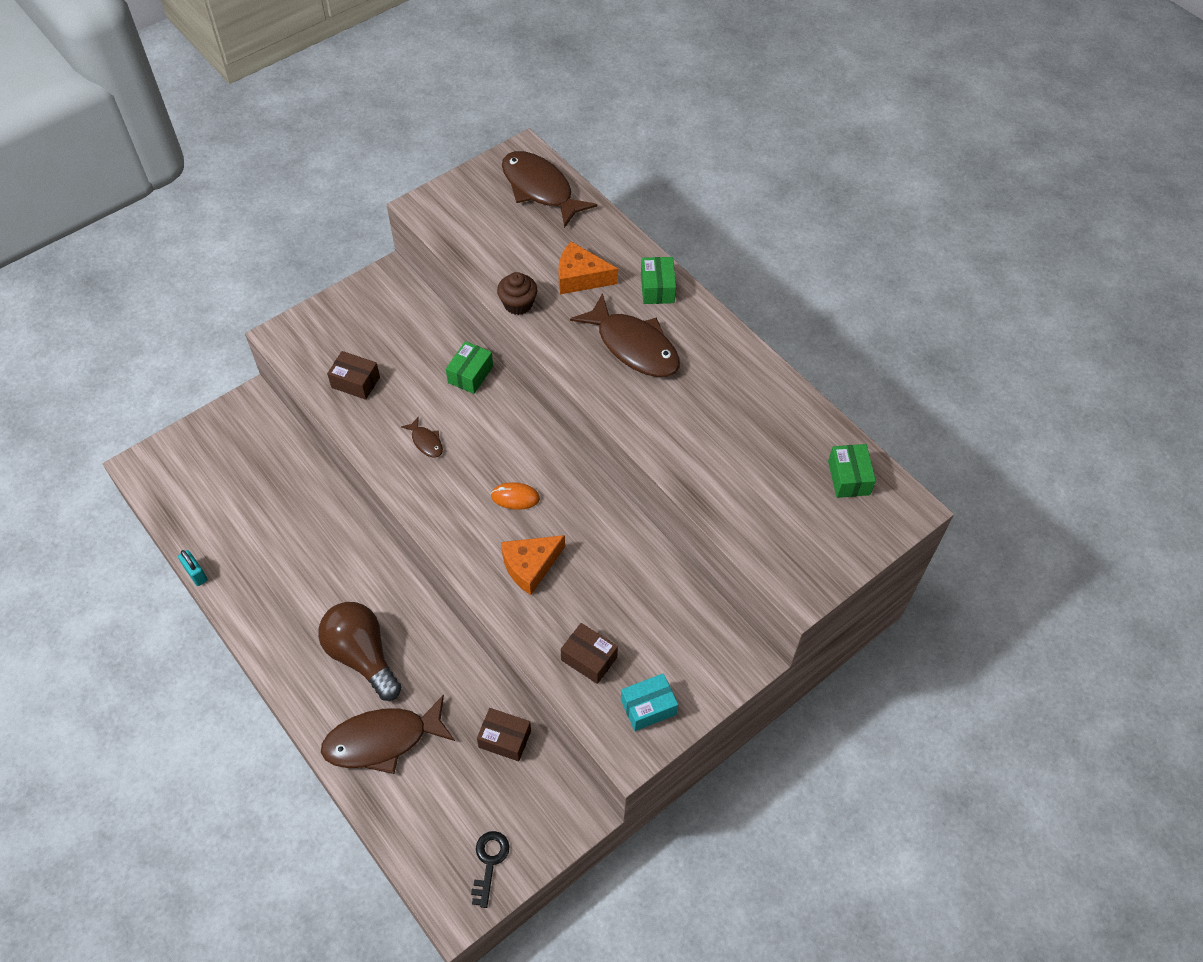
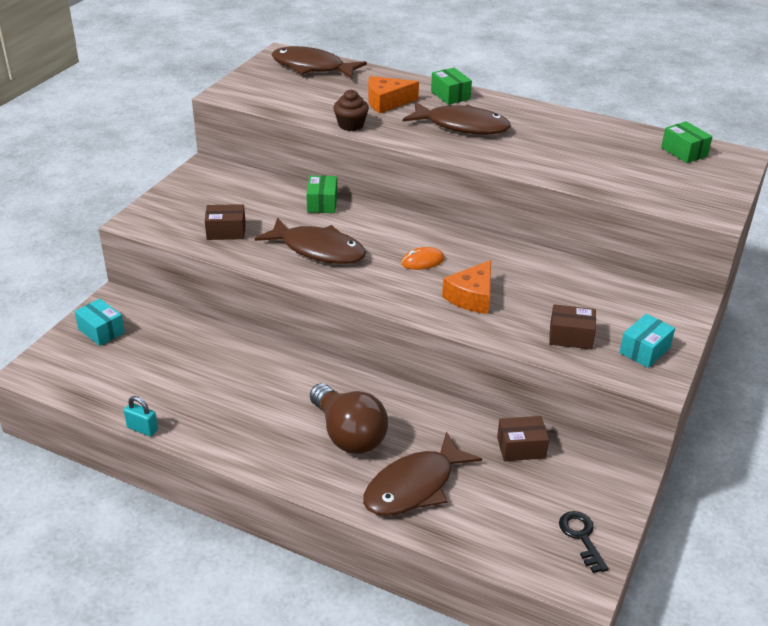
camera: 25 degrees left, 20 degrees down
(221, 439) = (101, 331): none -> turquoise box
(362, 656) = (348, 434): brown light bulb -> brown light bulb turned 150 degrees counterclockwise
(426, 442) = (318, 250): brown fish -> brown fish, size x2.24

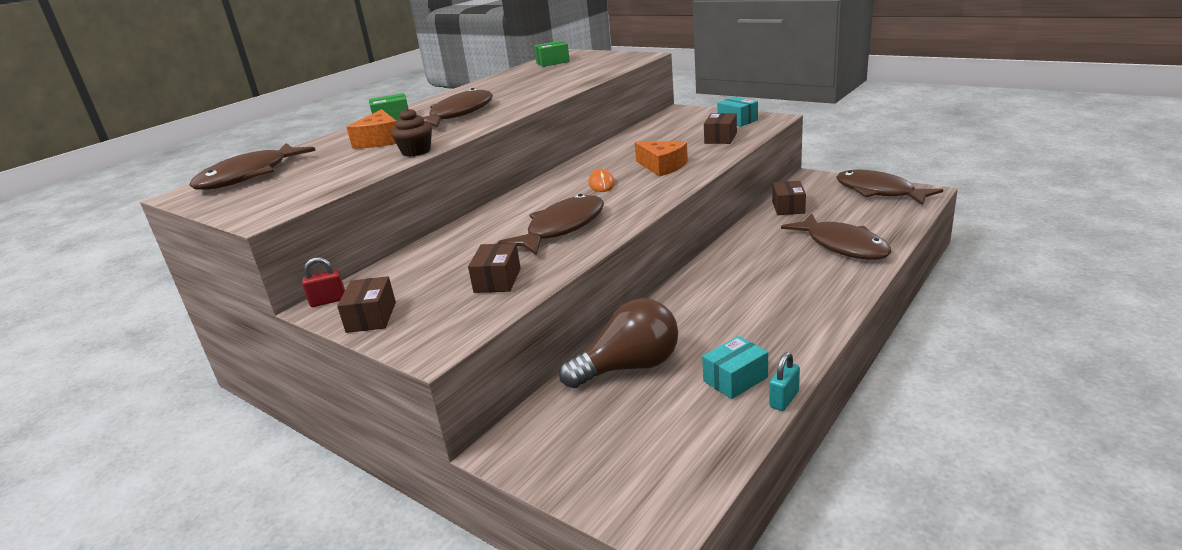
camera: 75 degrees left, 10 degrees down
(101, 331) = (576, 455): turquoise box -> turquoise box (735, 379)
(183, 189) = (371, 317): none -> brown box
(211, 167) = (328, 301): none -> red padlock
(322, 203) = (470, 230): green box -> none
(348, 434) = (780, 274): brown light bulb -> brown light bulb (629, 367)
(581, 537) = (878, 192): black key -> brown fish

